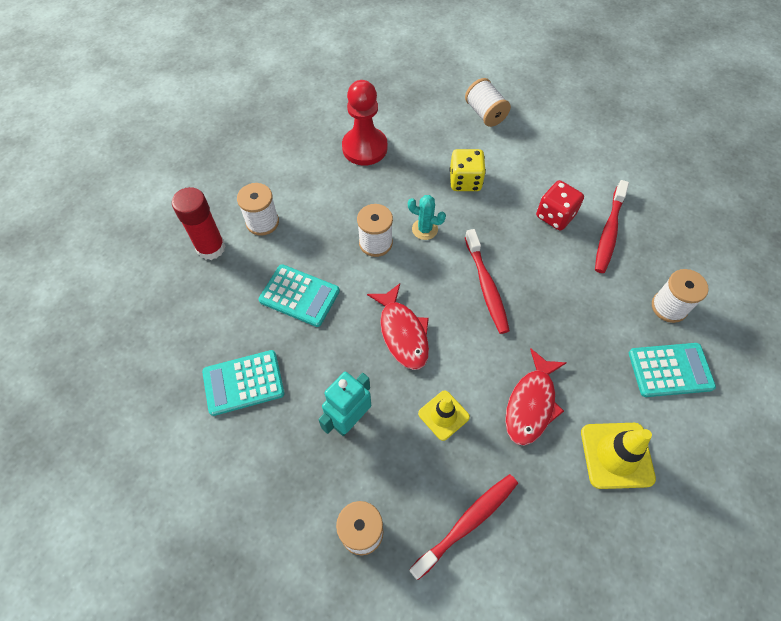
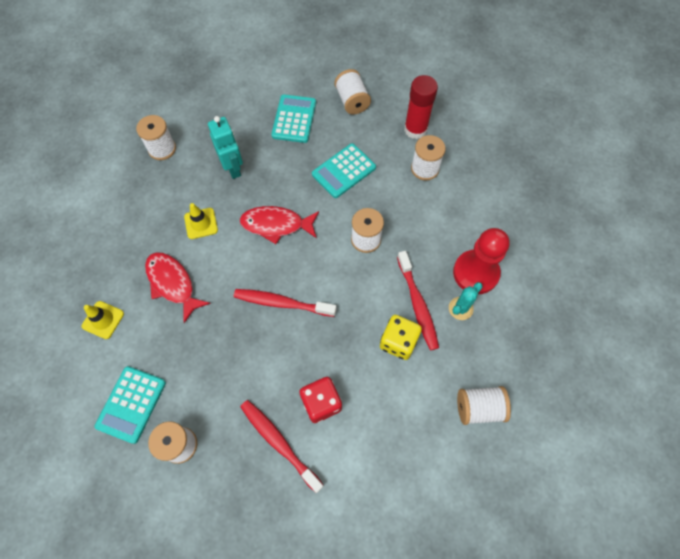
camera: 115 degrees right, 5 degrees up
(190, 328) = (352, 101): none -> white spool
(424, 229) = (361, 282): turquoise cactus -> turquoise cactus (460, 308)
(467, 523) = (128, 205): red toothbrush -> red toothbrush (417, 304)
(616, 455) = (103, 320): yellow traffic cone -> yellow traffic cone, size x0.64

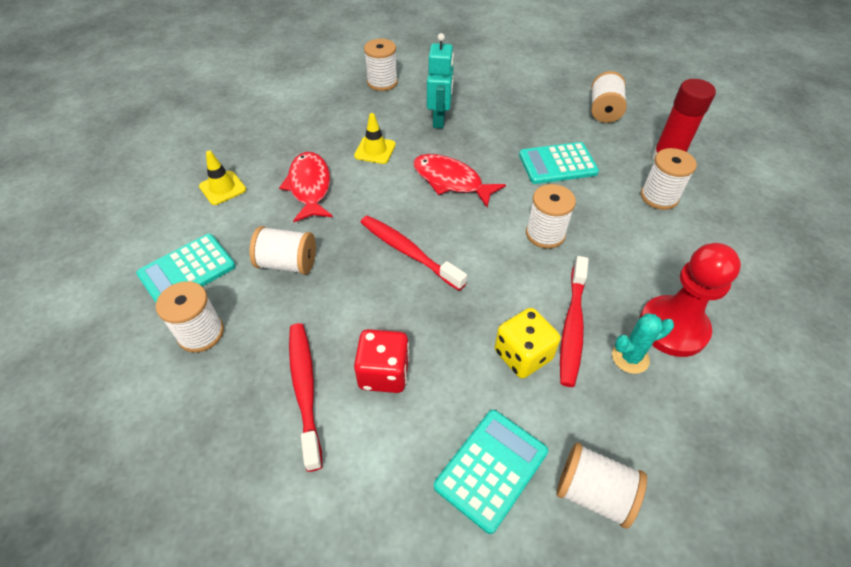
camera: 30 degrees right, 15 degrees down
(202, 358) = (287, 263): none -> white spool
(294, 119) = (530, 104): turquoise calculator -> turquoise calculator (491, 469)

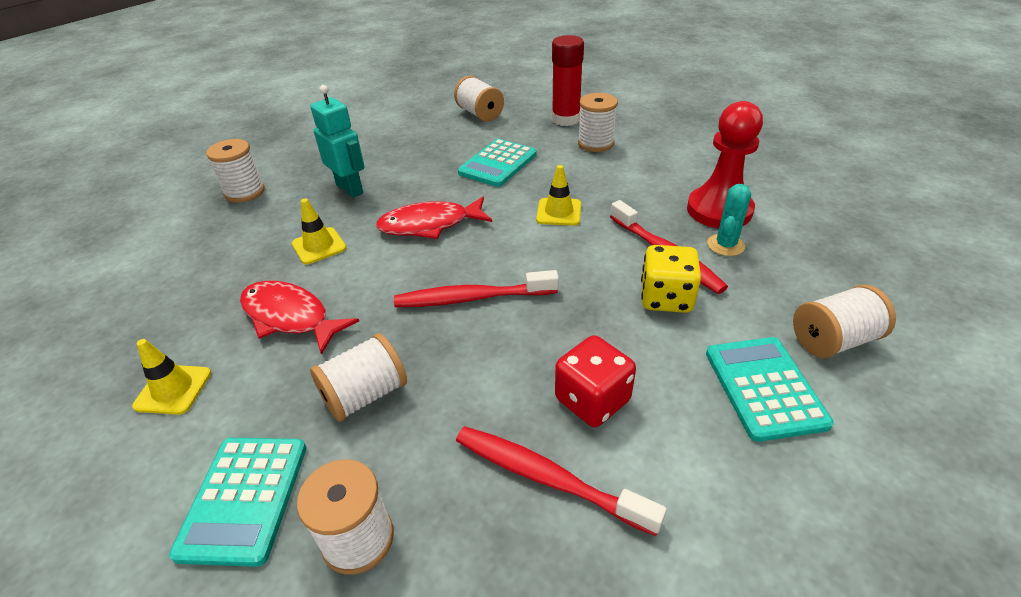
camera: 45 degrees left, 10 degrees down
(545, 234) = (559, 212): white spool -> yellow traffic cone

